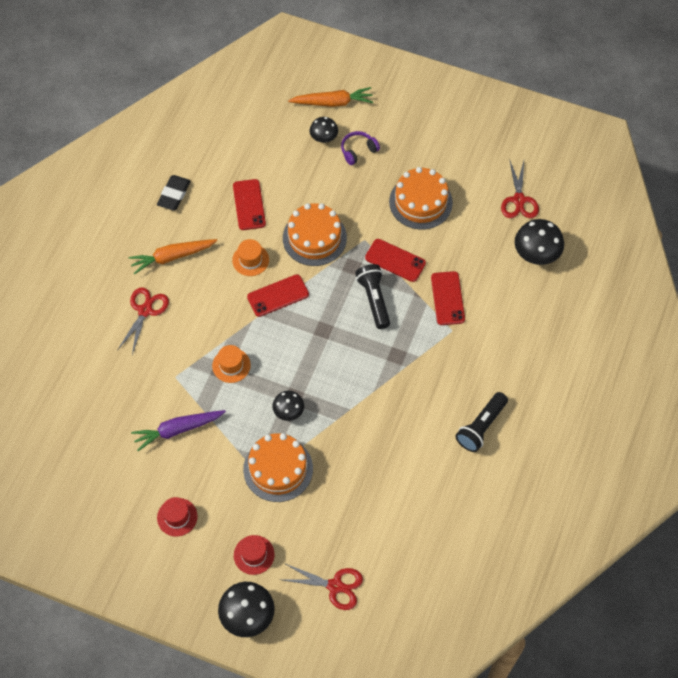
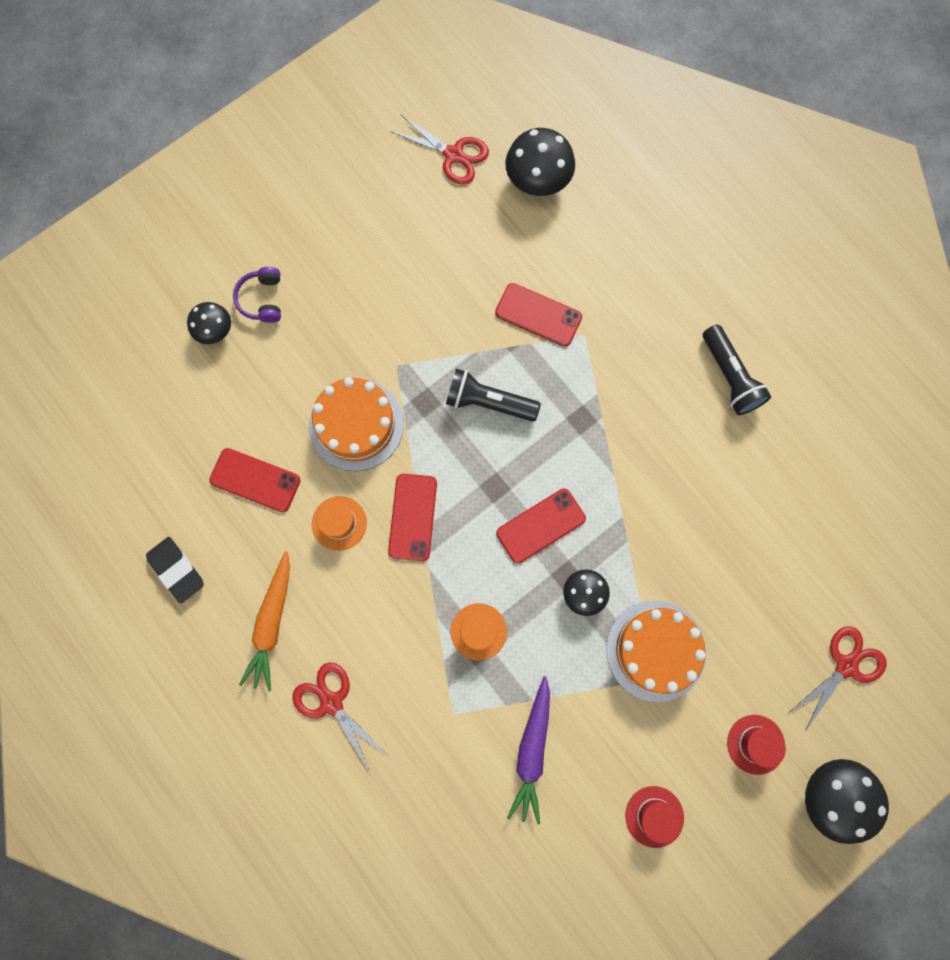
camera: 60 degrees left, 15 degrees up
(332, 102) = (168, 289): orange carrot -> none
(395, 260) = (449, 346): red phone -> red phone (541, 526)
(420, 202) = (385, 268): orange cake -> none

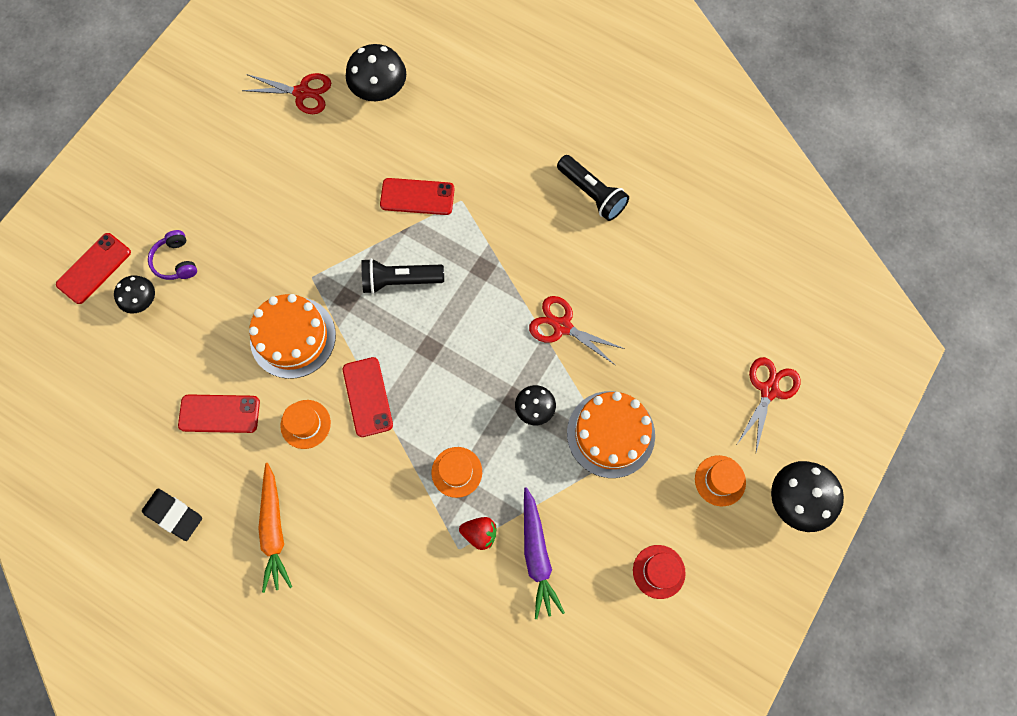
camera: 20 degrees left, 5 degrees down
(331, 702) = (350, 578): red scissors -> red scissors (562, 326)
(480, 705) = (479, 533): none -> red strawberry
(541, 526) = (479, 366): red phone -> red phone (94, 268)
(755, 744) = (720, 480): red hat -> orange hat

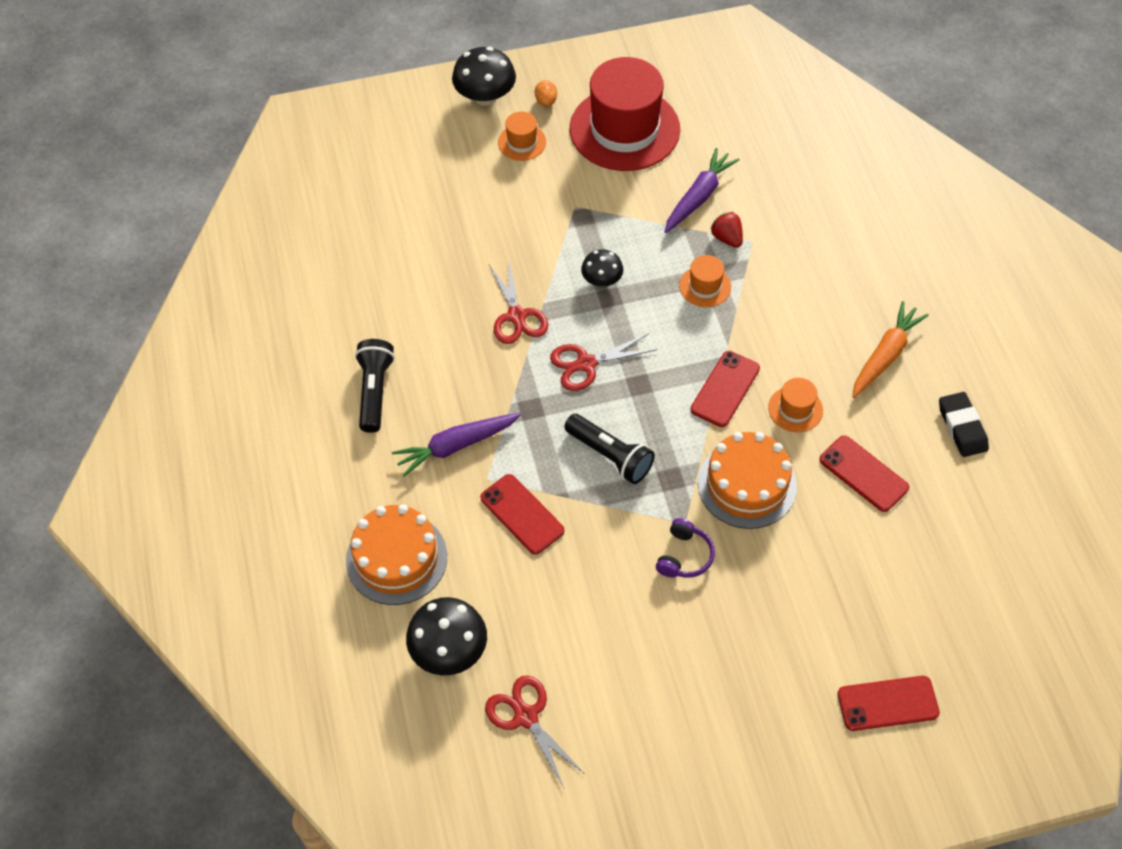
camera: 135 degrees left, 15 degrees down
(142, 300) = (861, 631): black mushroom -> none
(176, 261) = (800, 642): purple headphones -> purple headphones (684, 556)
(502, 204) = (456, 446): none -> purple carrot
(610, 434) = (564, 223): orange cake -> orange cake (396, 558)
(659, 571) = (624, 129): red hat -> red hat, size x2.30
(747, 540) = (546, 101): none -> orange egg
(769, 390) = (420, 162): red scissors -> red scissors (586, 364)

